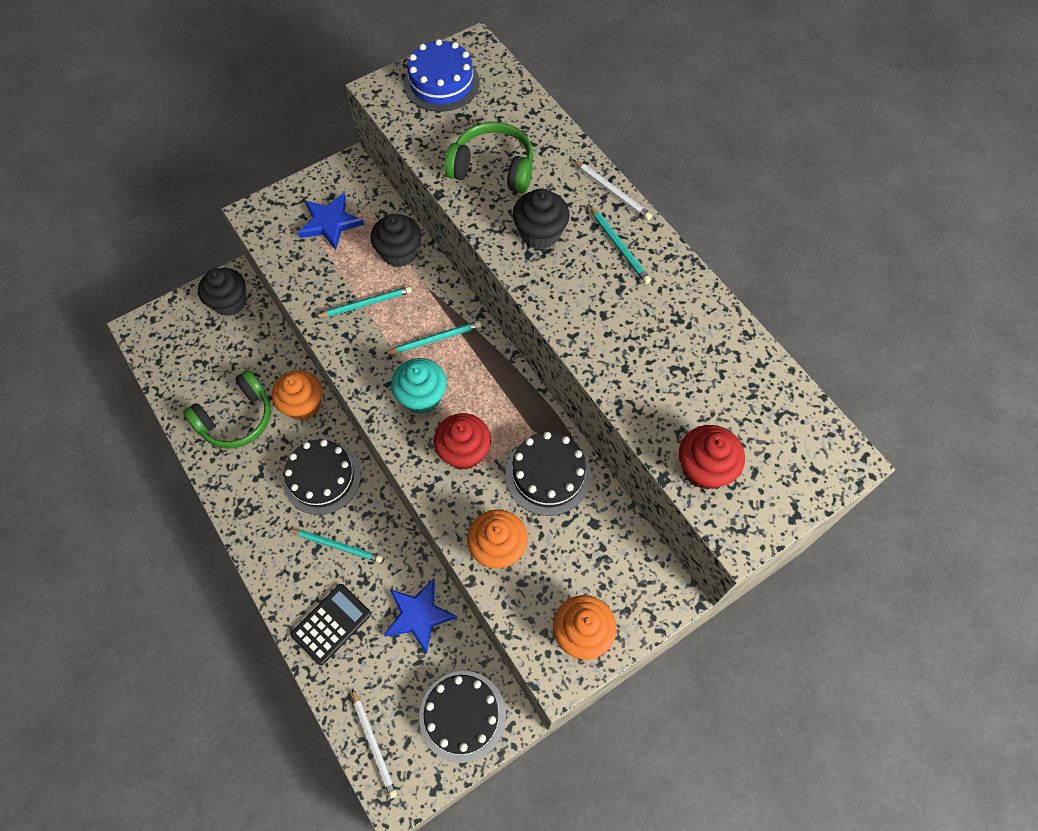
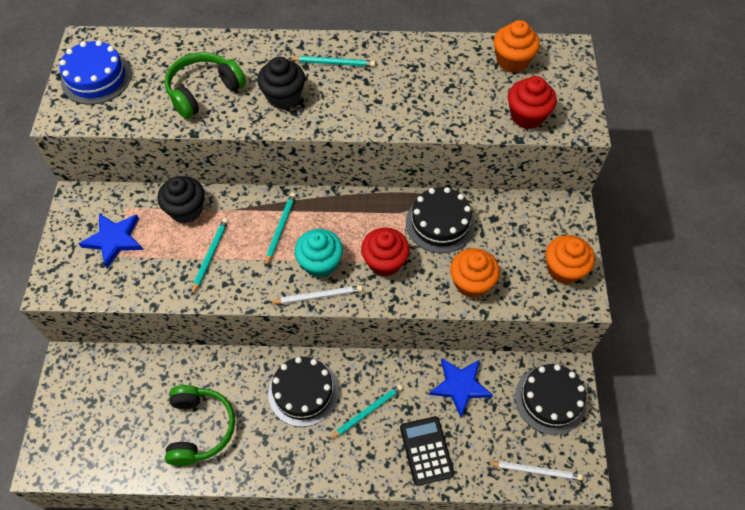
camera: 55 degrees left, 5 degrees down
(230, 302) = (86, 376): black cupcake -> none
(303, 405) = (229, 371): orange cupcake -> orange cupcake (512, 61)
(612, 191) = (287, 41): white pencil -> white pencil (318, 296)

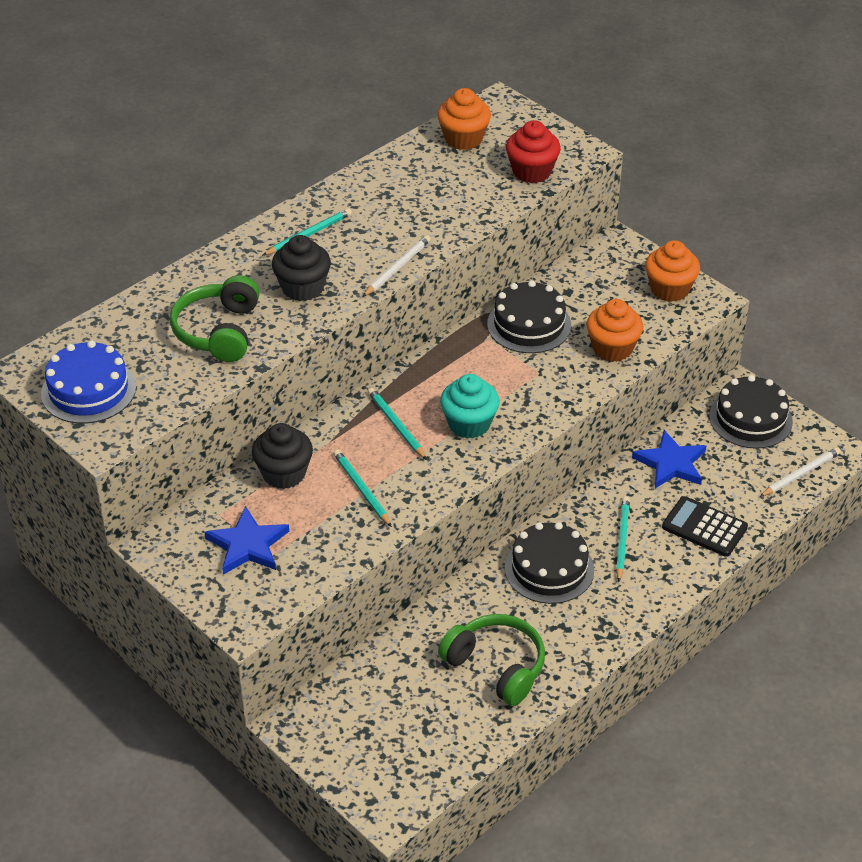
camera: 45 degrees left, 15 degrees down
(318, 296) = (501, 447): white pencil -> white pencil (397, 268)
(384, 262) = (522, 384): red cupcake -> none

